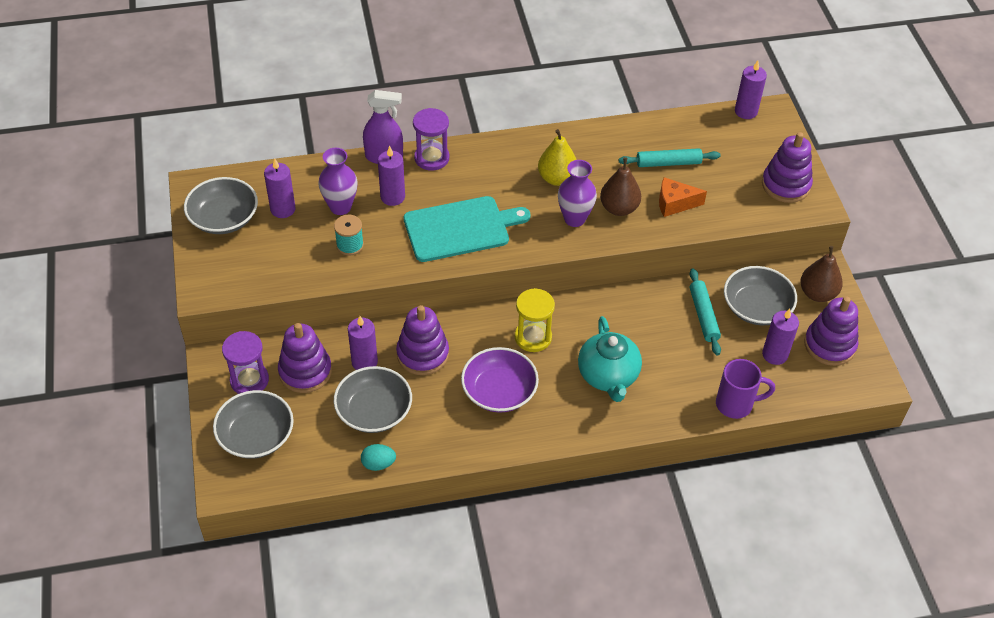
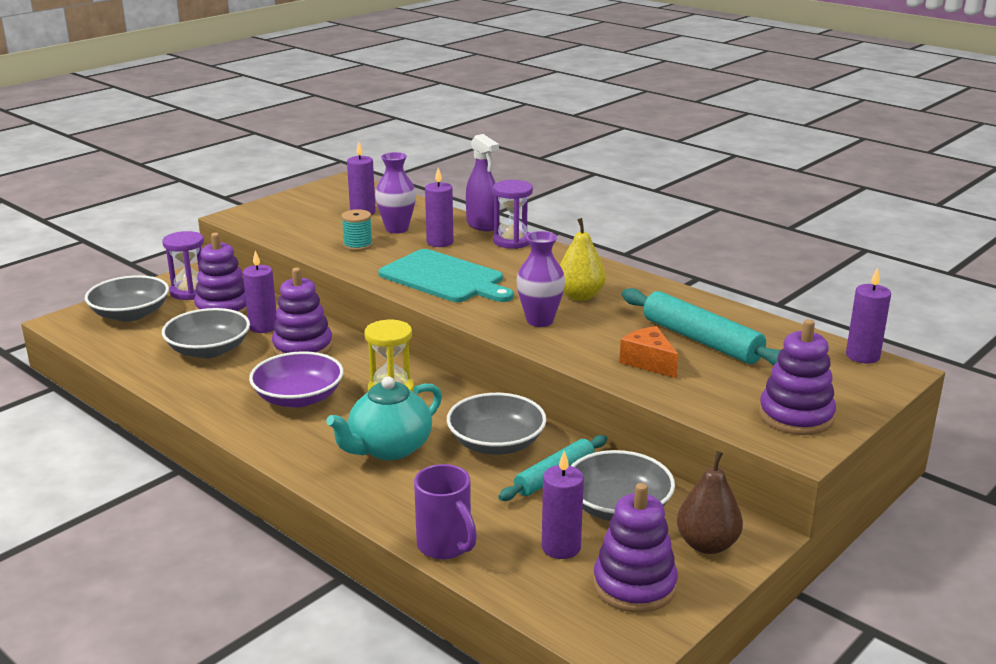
camera: 55 degrees right, 25 degrees down
(224, 218) = (323, 199): grey bowl -> grey bowl (496, 443)
(378, 464) = (146, 373): turquoise egg -> none
(619, 208) = (591, 336): brown pear -> none
(668, 163) = (701, 340): turquoise rolling pin -> turquoise rolling pin, size x1.54

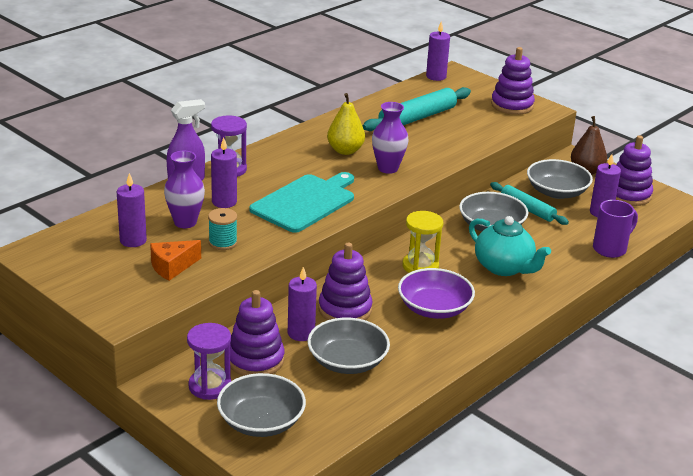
camera: 90 degrees left, 5 degrees up
(648, 362) = (450, 137): orange cheese -> orange cheese (172, 267)

